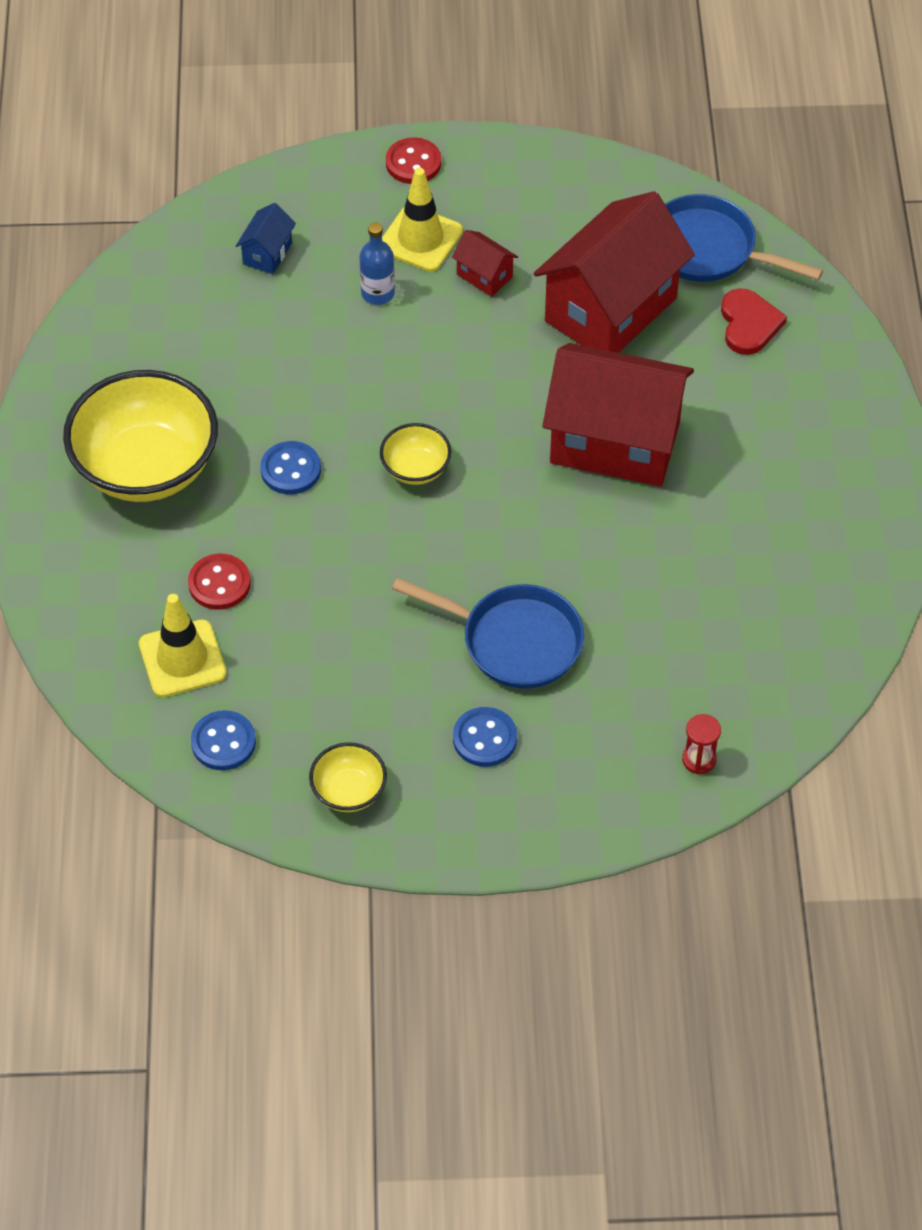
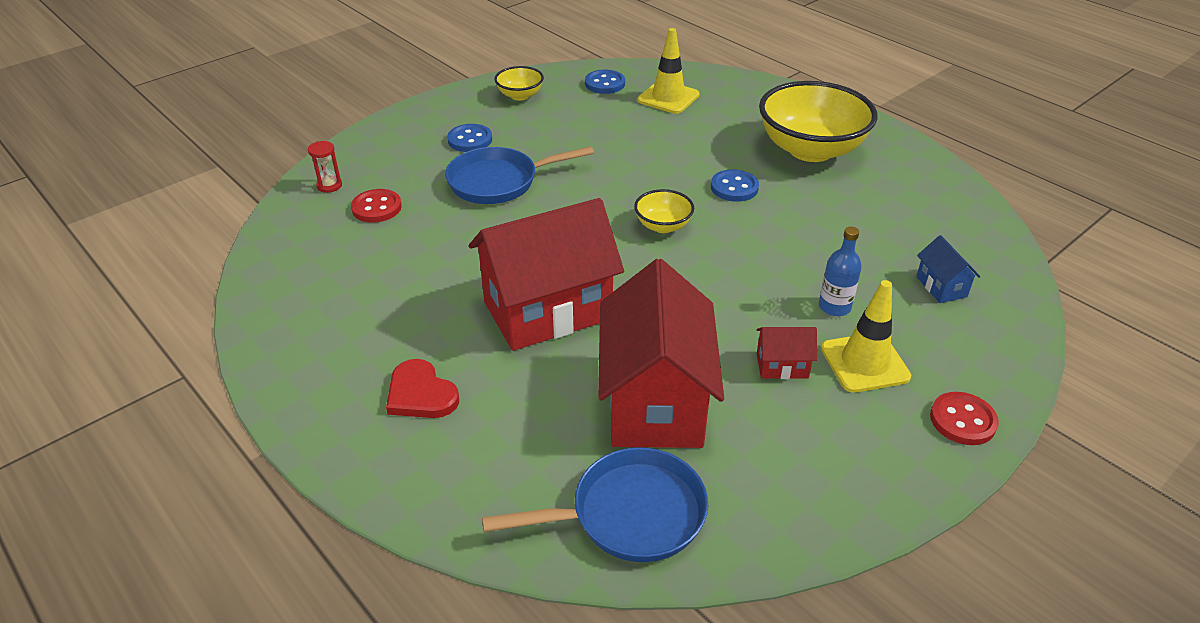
camera: 140 degrees right, 15 degrees down
(219, 583) = (695, 128): red button -> red button (376, 208)
(749, 324) = (525, 464): red heart -> red heart (420, 394)

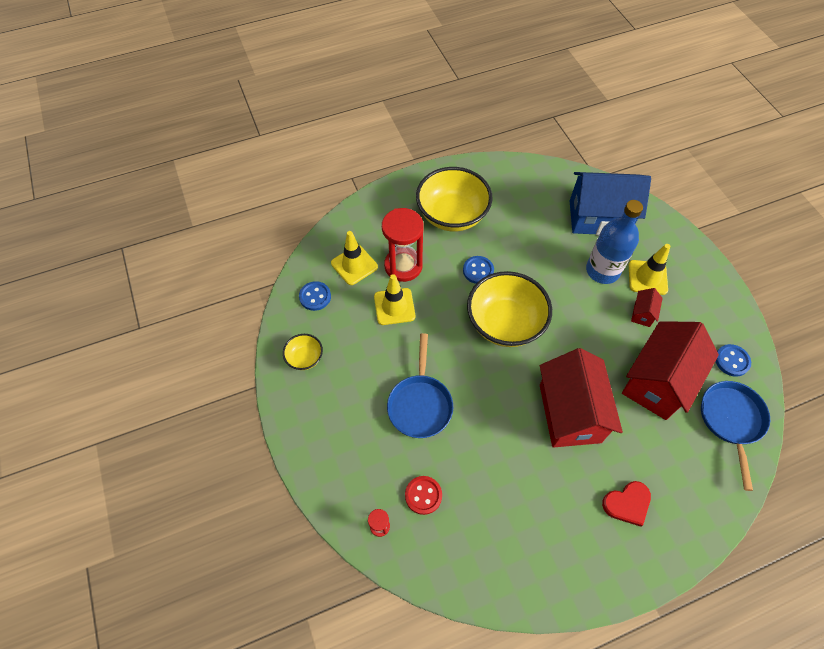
camera: 70 degrees left, 20 degrees up
(470, 140) = (355, 410): blue button -> blue button (731, 361)
(628, 136) = (394, 306): none -> yellow traffic cone
(655, 402) = (657, 382): red house -> red house turned 75 degrees counterclockwise
(663, 226) = (505, 323): yellow bowl -> yellow bowl, size x2.13
(694, 130) = (403, 266): none -> red hourglass
(834, 307) = (602, 270): blue bottle -> blue bottle, size x1.91
(941, 287) = (598, 218): blue house -> blue house, size x2.41
(962, 420) = (693, 258): red button -> none

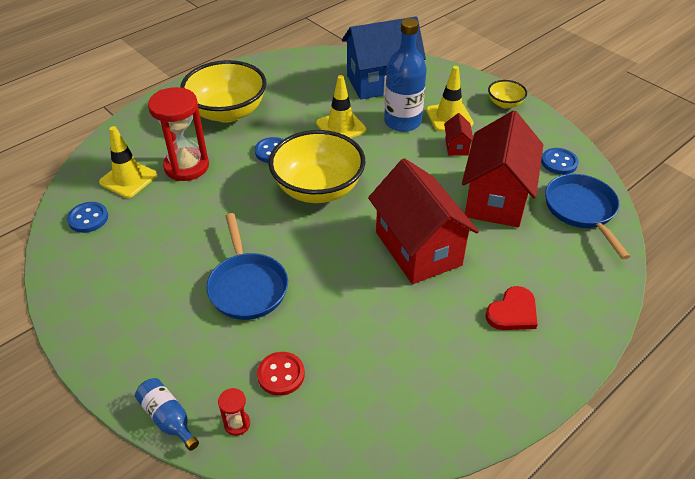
camera: 20 degrees left, 15 degrees down
(305, 358) = (91, 280): yellow bowl -> yellow bowl (505, 104)
(332, 503) = (168, 418): none -> blue bottle
(394, 306) = (187, 204): yellow traffic cone -> yellow traffic cone (341, 127)

